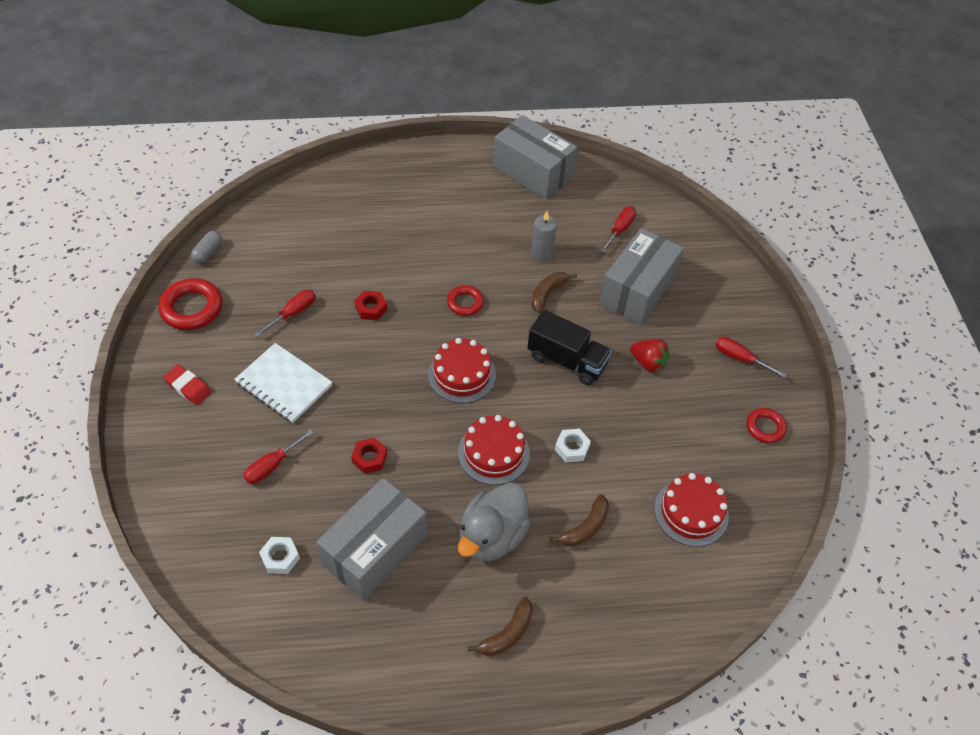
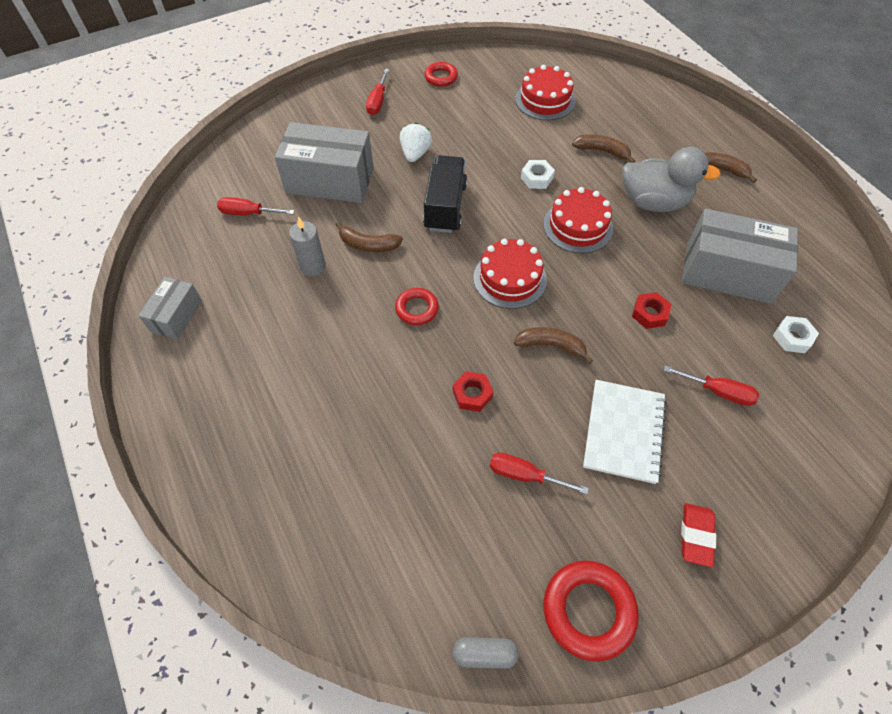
camera: 110 degrees left, 5 degrees up
(381, 373) = (551, 345): none -> brown banana
(533, 172) = (176, 316): grey box -> grey box, size x0.54
(648, 363) = (415, 154): red strawberry -> white strawberry

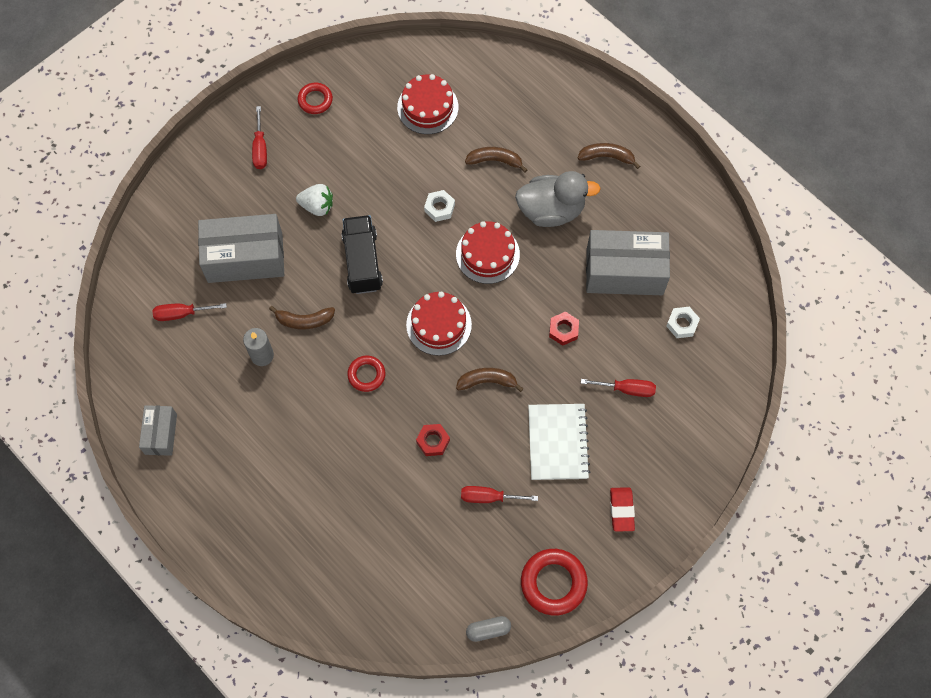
camera: 15 degrees left, 10 degrees up
(415, 154) = (317, 206): white strawberry -> white strawberry turned 105 degrees clockwise

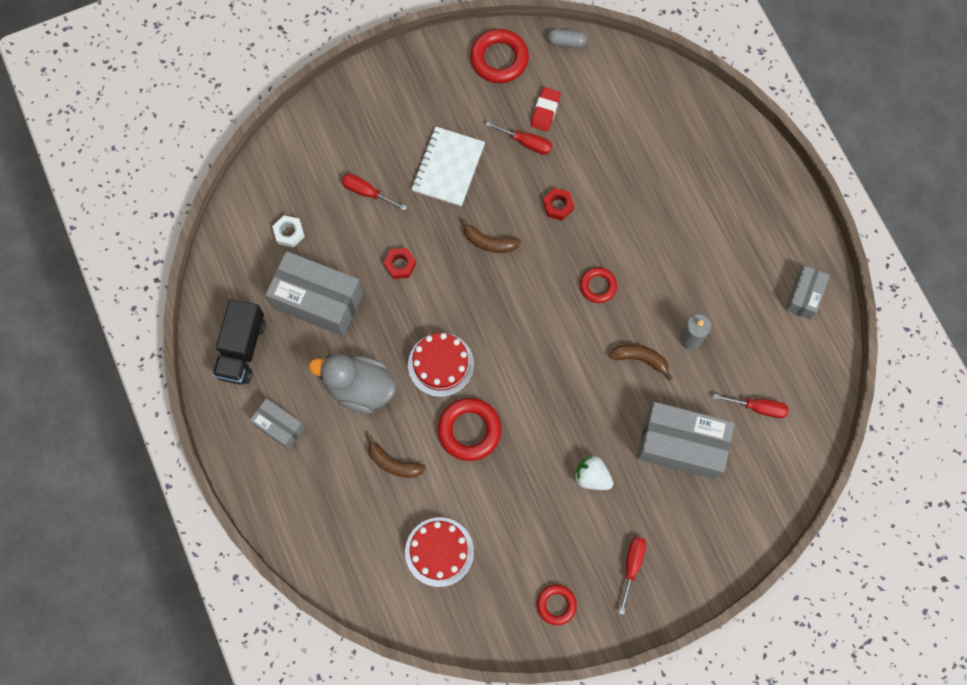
camera: 160 degrees left, 5 degrees up
(362, 262) = (565, 399): black truck -> black truck (242, 349)
(439, 208) = (469, 430): white nut -> red ring
(439, 324) = (514, 310): red cake -> none
(607, 157) = (279, 426): brown banana -> grey box
(621, 510) = (418, 95): red eraser -> red eraser (545, 111)

